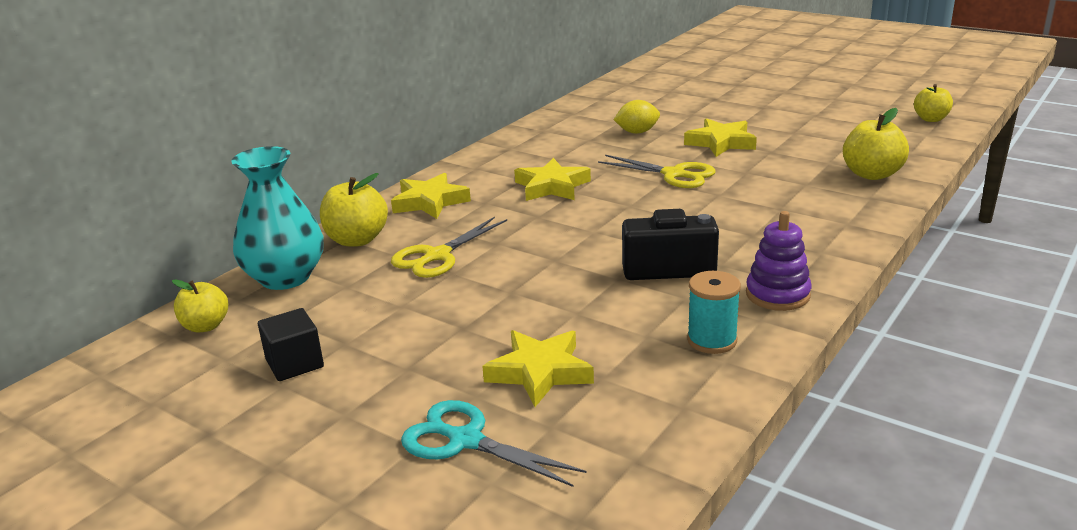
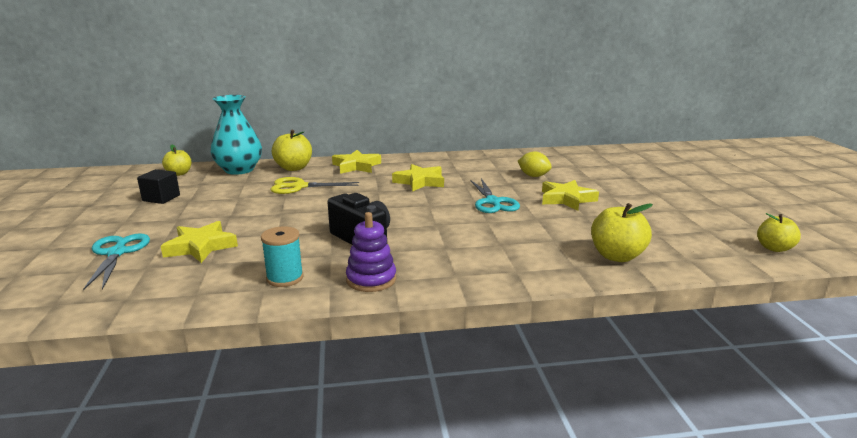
camera: 45 degrees right, 5 degrees down
(674, 174) = (493, 202): yellow scissors -> turquoise scissors

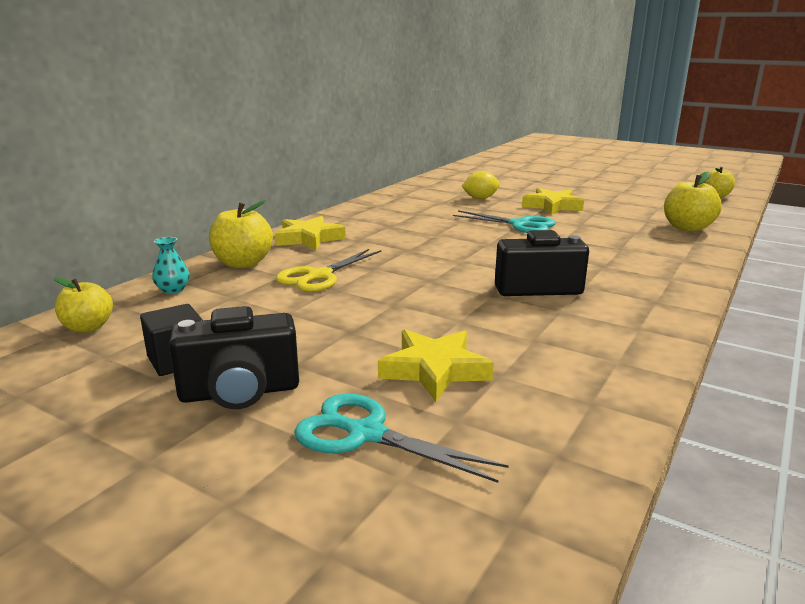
camera: 50 degrees left, 0 degrees up
(139, 218) = (240, 392): none -> black camera
(239, 170) = (173, 290): turquoise vase -> turquoise vase, size x0.42
(285, 278) = (598, 344): turquoise spool -> none
(371, 279) = (646, 309): purple stacking toy -> none
(420, 182) = (416, 230): yellow star -> none

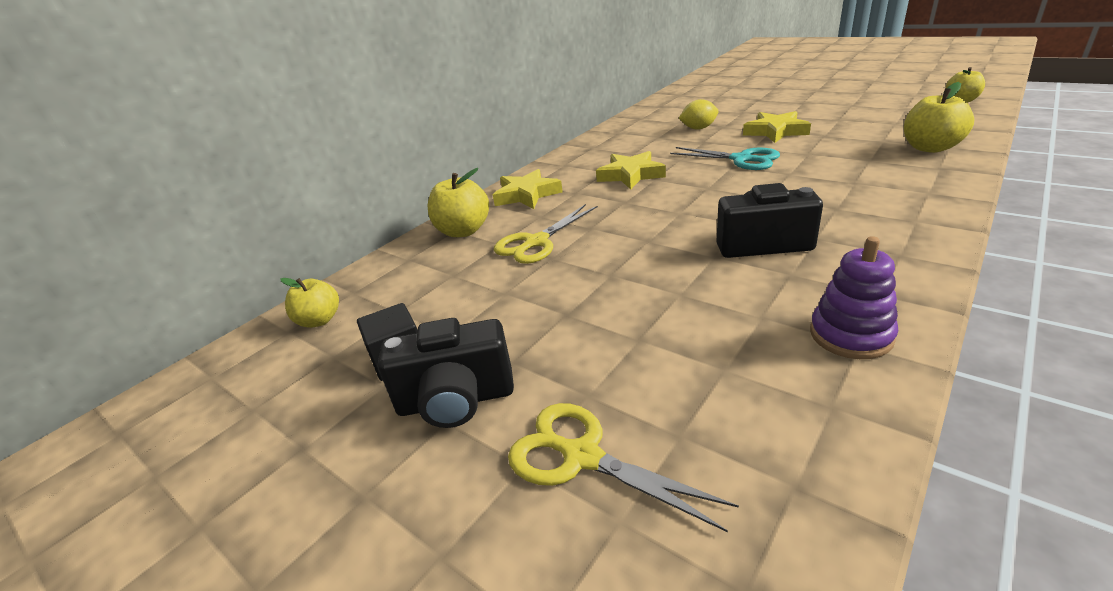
camera: 10 degrees right, 10 degrees up
(173, 290) = (398, 269): turquoise vase -> none
(366, 434) = (582, 456): turquoise scissors -> yellow scissors
(434, 370) = (654, 364): yellow star -> yellow star (630, 175)
(610, 354) = (851, 335): none -> purple stacking toy

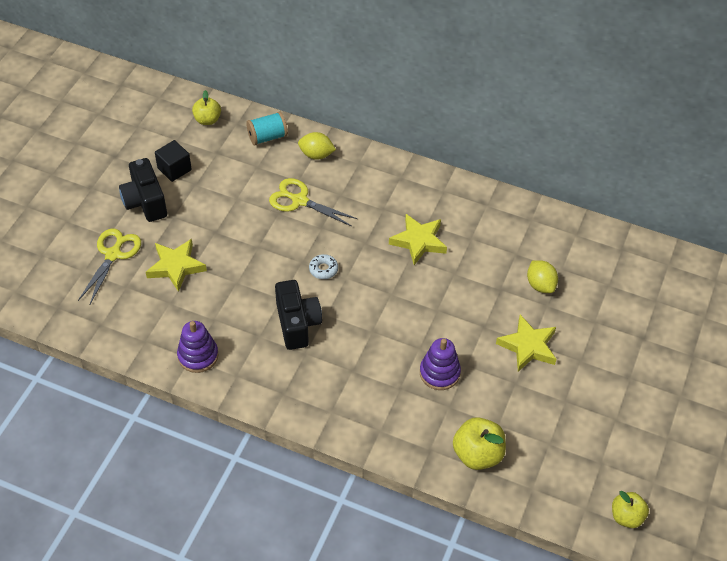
camera: 70 degrees right, 20 degrees up
(403, 266) = (267, 137): none -> turquoise spool
(463, 231) = (316, 155): yellow apple -> yellow lemon
(526, 195) = (379, 178): yellow star -> yellow star (176, 266)
(663, 226) = (323, 269): none -> white donut
(741, 159) = (453, 317): turquoise scissors -> none
(823, 164) = (439, 373): none -> purple stacking toy

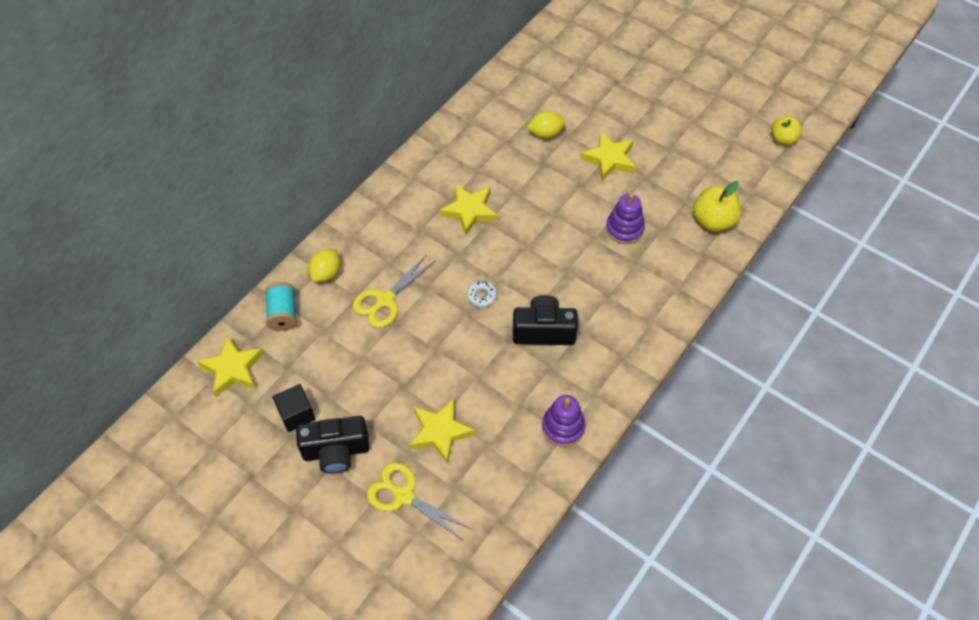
camera: 75 degrees left, 5 degrees up
(207, 120) = (233, 369): yellow apple -> yellow star

